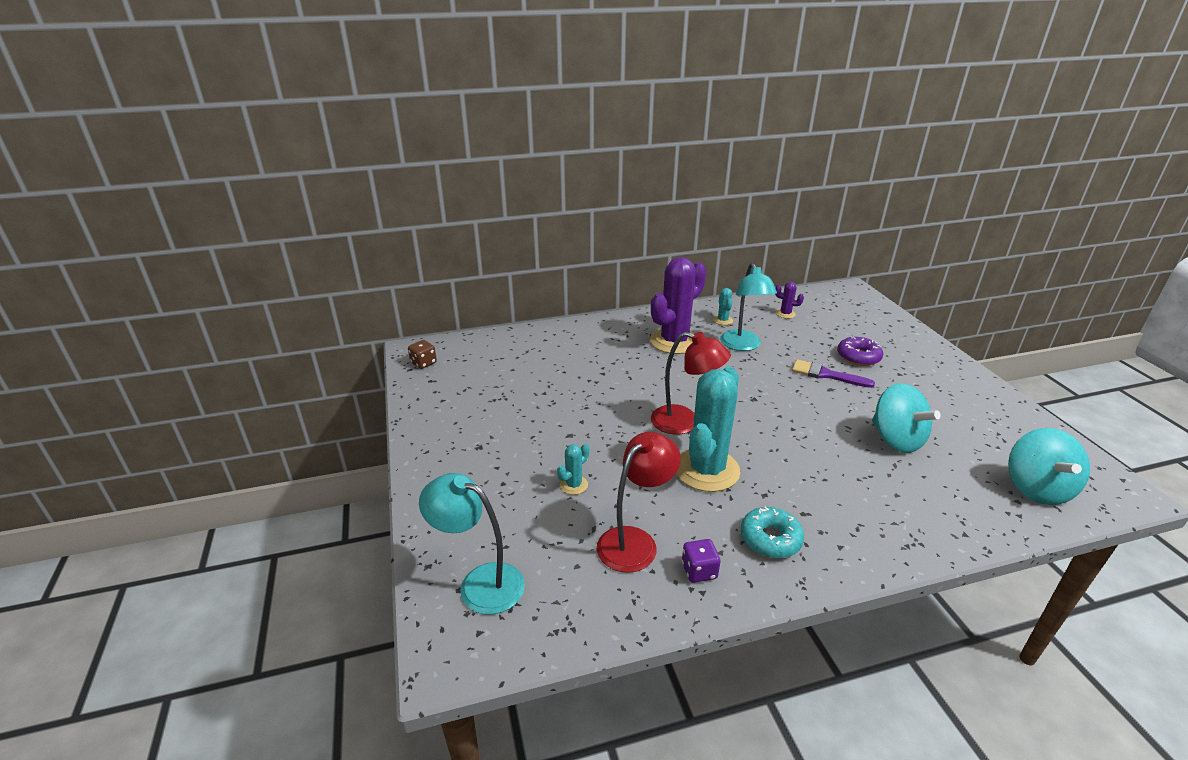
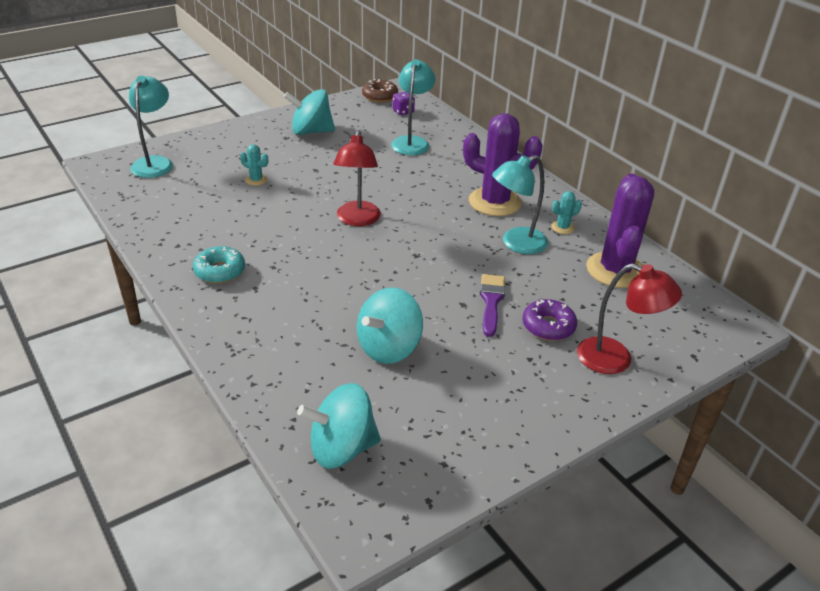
camera: 70 degrees right, 5 degrees up
(423, 363) = (380, 96): brown dice -> brown donut
(476, 425) = (311, 131): none -> turquoise spinning top
(541, 362) = (412, 142): none -> turquoise lamp
(635, 541) = (203, 212): red lamp -> red lamp (616, 359)
(699, 571) = (179, 241): purple dice -> purple dice (403, 111)
(706, 470) = (295, 236): turquoise cactus -> none
(785, 314) = (615, 270): purple cactus -> purple cactus, size x2.38

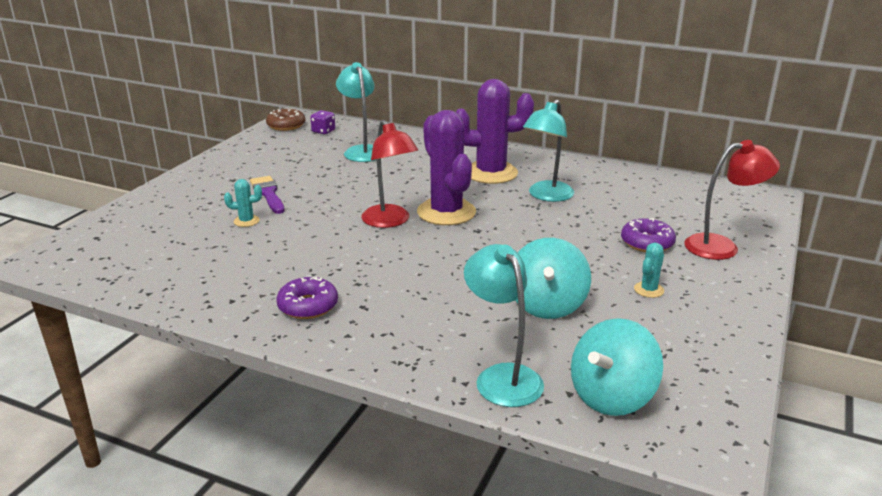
camera: 30 degrees left, 10 degrees down
(155, 163) = (110, 239): turquoise lamp -> turquoise lamp (502, 377)
(220, 271) = (308, 306): turquoise donut -> purple donut
(311, 131) = (253, 168): turquoise spinning top -> none
(491, 301) = (582, 241): purple brush -> purple brush (268, 193)
(562, 227) = (566, 174): turquoise cactus -> turquoise cactus (649, 290)
(615, 270) = (642, 189): purple cactus -> purple cactus (446, 212)

